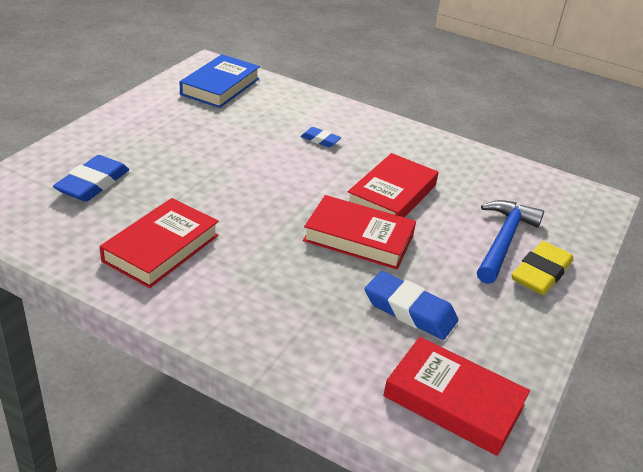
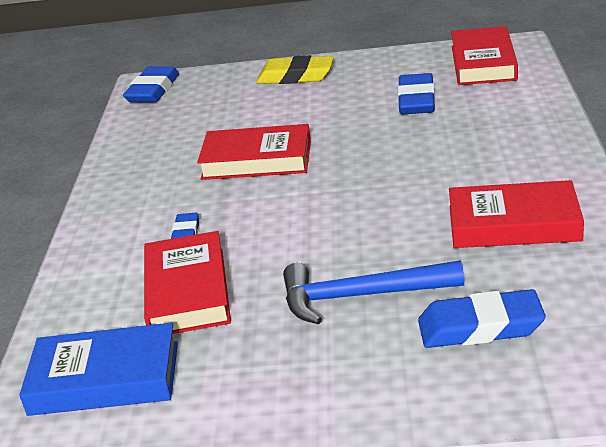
camera: 110 degrees left, 5 degrees down
(358, 238) = (351, 148): red book -> red book (187, 291)
(503, 241) = (268, 98): blue hammer -> blue hammer (360, 296)
(581, 198) = (153, 90): none -> blue eraser

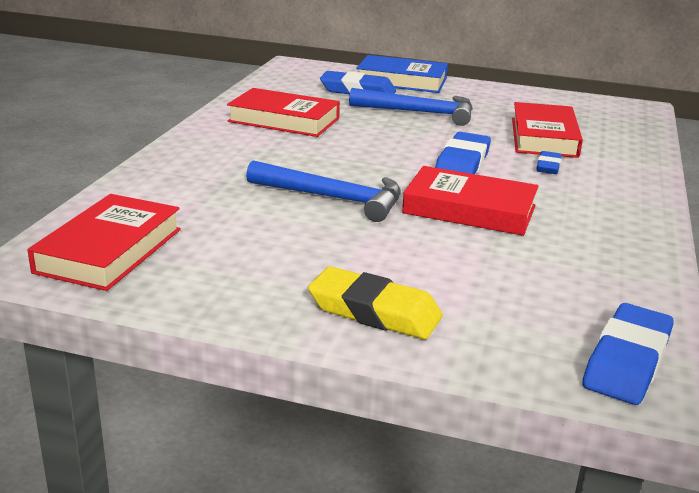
camera: 170 degrees left, 5 degrees down
(104, 378) = (596, 115): blue book -> blue book (401, 81)
(373, 138) = (333, 198): none -> blue hammer
(416, 100) = (248, 225): blue eraser -> blue eraser (462, 164)

